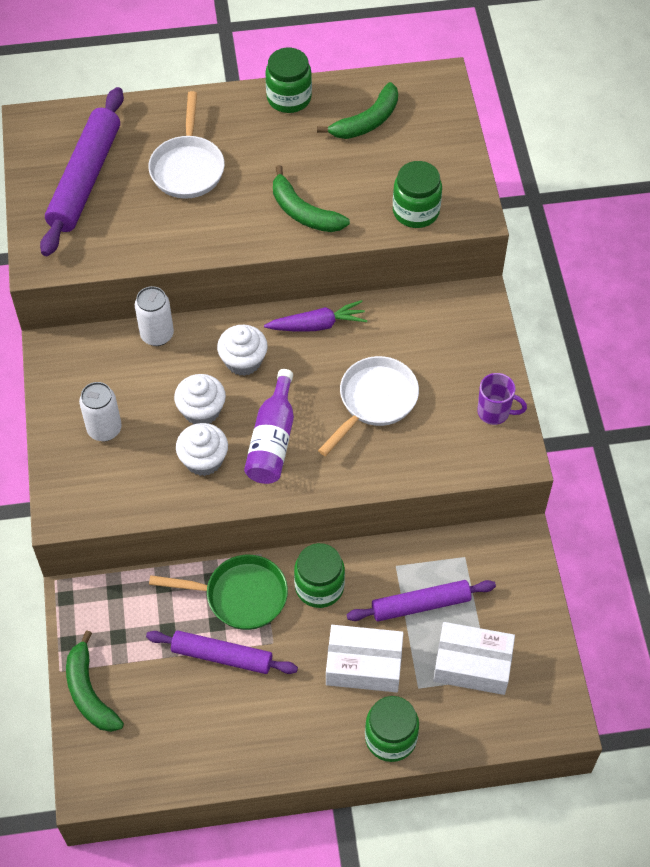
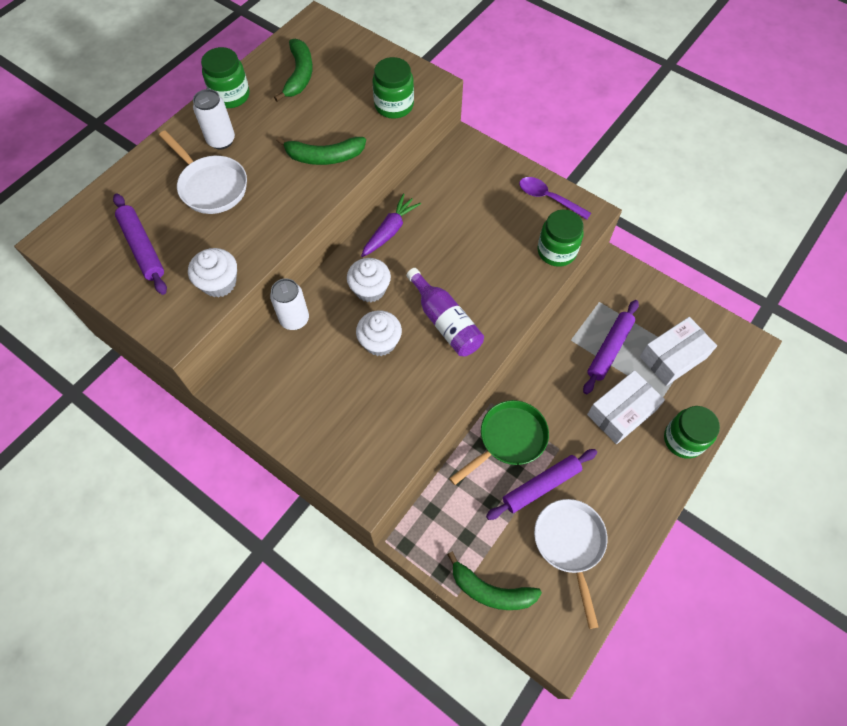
camera: 45 degrees left, 5 degrees up
(85, 179) = (142, 248): purple rolling pin -> purple rolling pin, size x0.66
(104, 429) = (330, 410): white can -> white can (221, 140)
(203, 460) = (418, 371): white cupcake -> white cupcake (219, 283)
(319, 587) = (545, 391): green jar -> green jar (556, 251)
(374, 401) = (476, 247): white pan -> white pan (570, 544)
(494, 412) = (548, 198): purple mug -> purple spoon

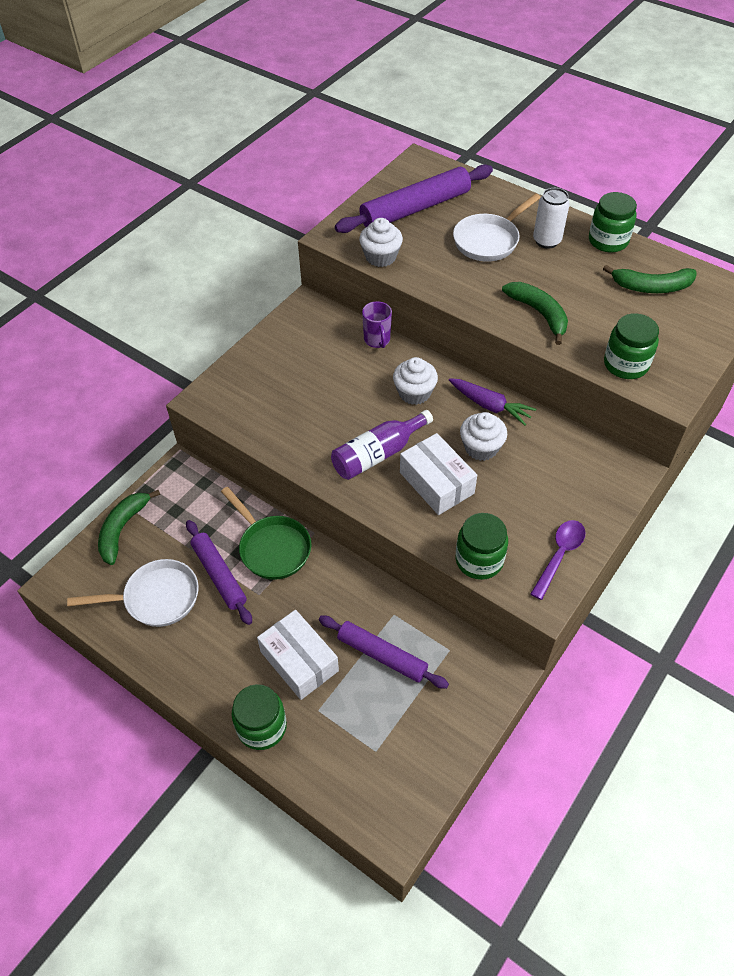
camera: 90 degrees right, 10 degrees down
(142, 248) = (415, 209): purple rolling pin -> purple rolling pin, size x1.53
(294, 319) = (377, 340): white can -> purple mug
(324, 157) = (539, 313): green banana -> green banana turned 150 degrees clockwise
(380, 342) = (353, 403): white cupcake -> white cupcake (481, 447)
(673, 357) = (373, 729): white box -> white box (436, 483)

